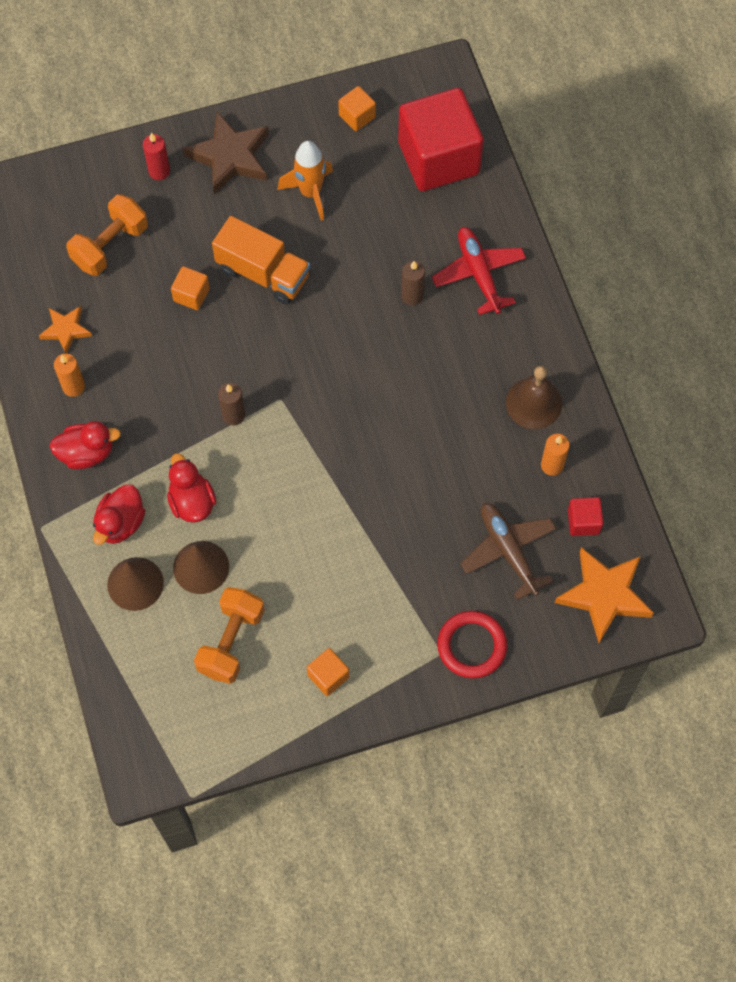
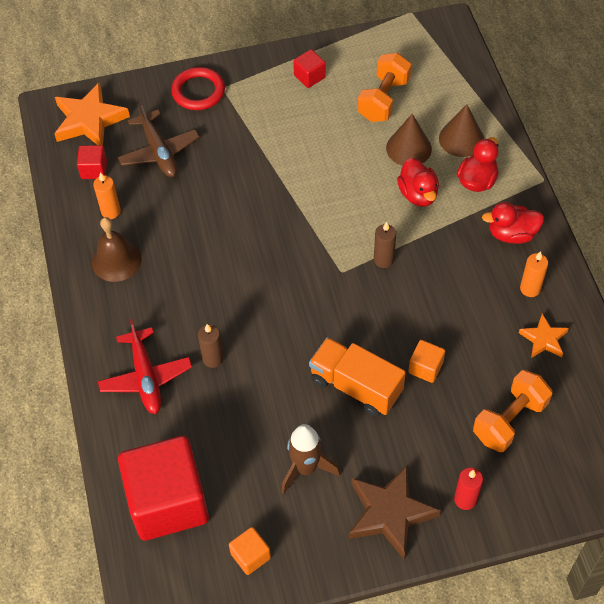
camera: 175 degrees left, 10 degrees down
(310, 193) = (305, 468): orange rocket -> brown rocket
(328, 676) = (309, 76): orange cube -> red cube

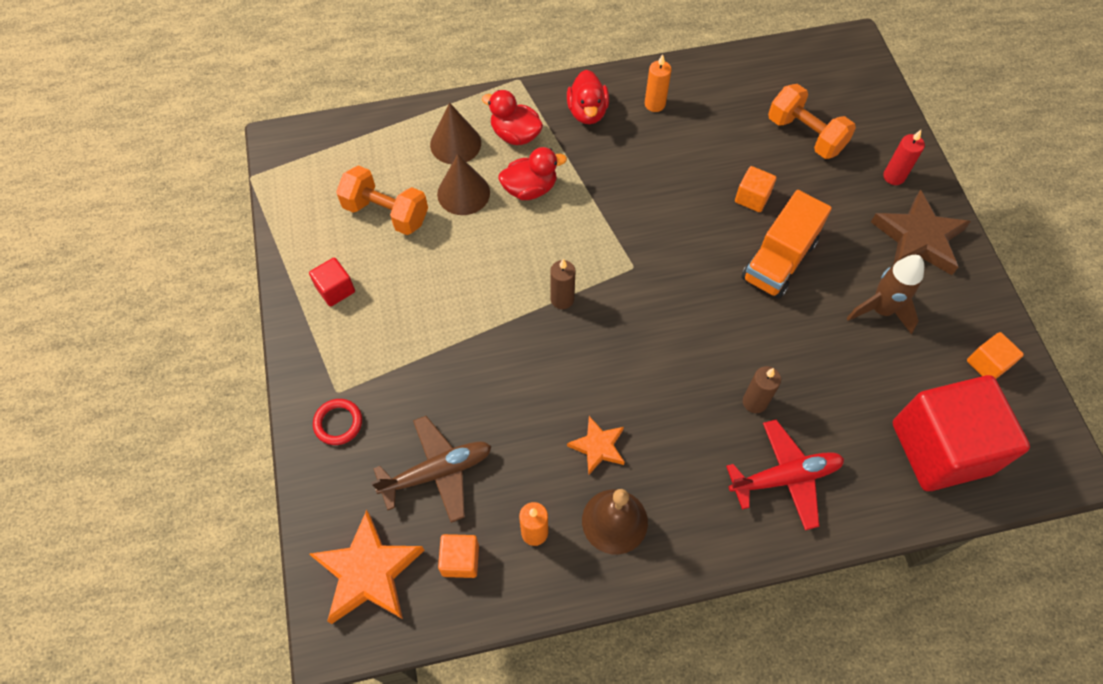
camera: 90 degrees left, 5 degrees up
(94, 170) = (460, 560): red cube -> orange cube
(198, 91) = (338, 423): red ring -> red ring, size x0.66
(383, 260) = (618, 226): brown candle -> brown candle (562, 299)
(543, 339) = (713, 100): orange star -> orange star (598, 447)

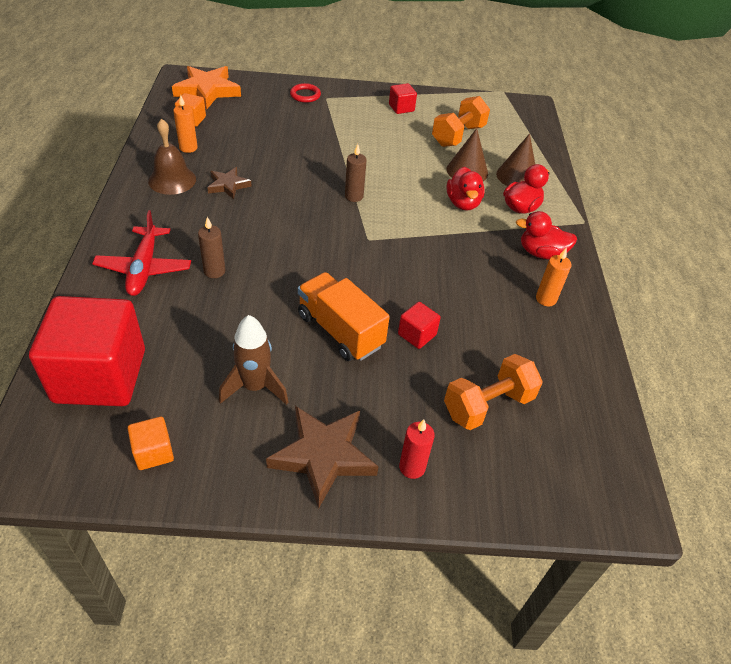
camera: 100 degrees right, 15 degrees down
(437, 472) = (252, 122): brown plane -> none
(598, 447) = (228, 185): orange star -> brown star
(752, 198) = (417, 334): orange cube -> red cube

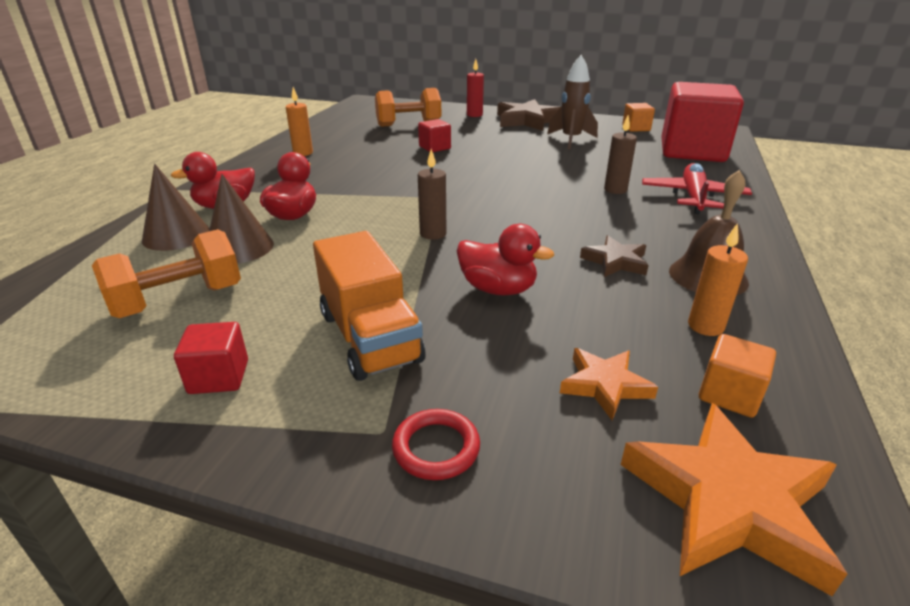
camera: 160 degrees left, 15 degrees down
(243, 118) = (604, 385): none -> orange star
(340, 330) = (498, 153): orange truck -> orange truck (369, 337)
(541, 253) = (263, 174): red duck -> red duck (498, 289)

